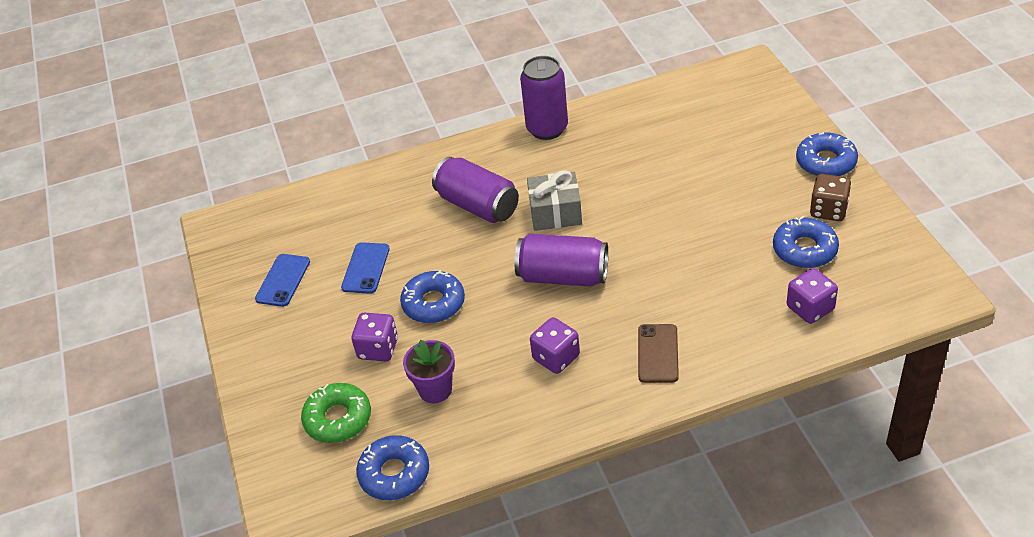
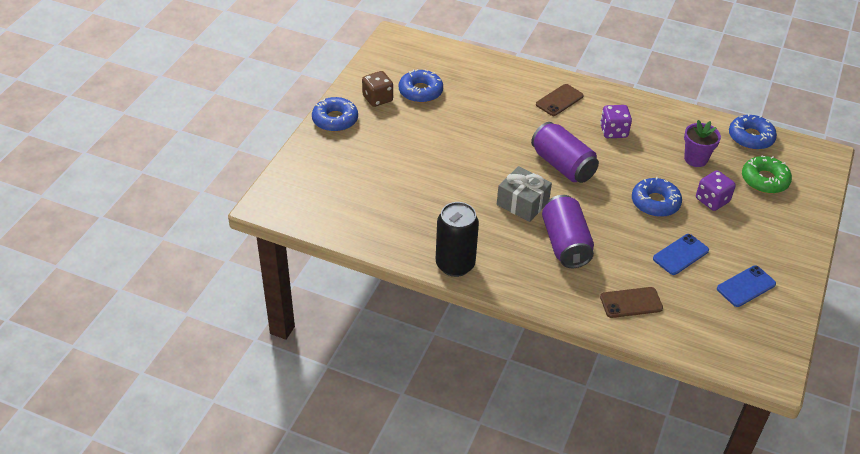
camera: 145 degrees left, 0 degrees up
(375, 198) = (631, 303): none -> brown phone
(547, 129) = (455, 265): purple can -> black can
(810, 308) = (460, 70): purple dice -> none

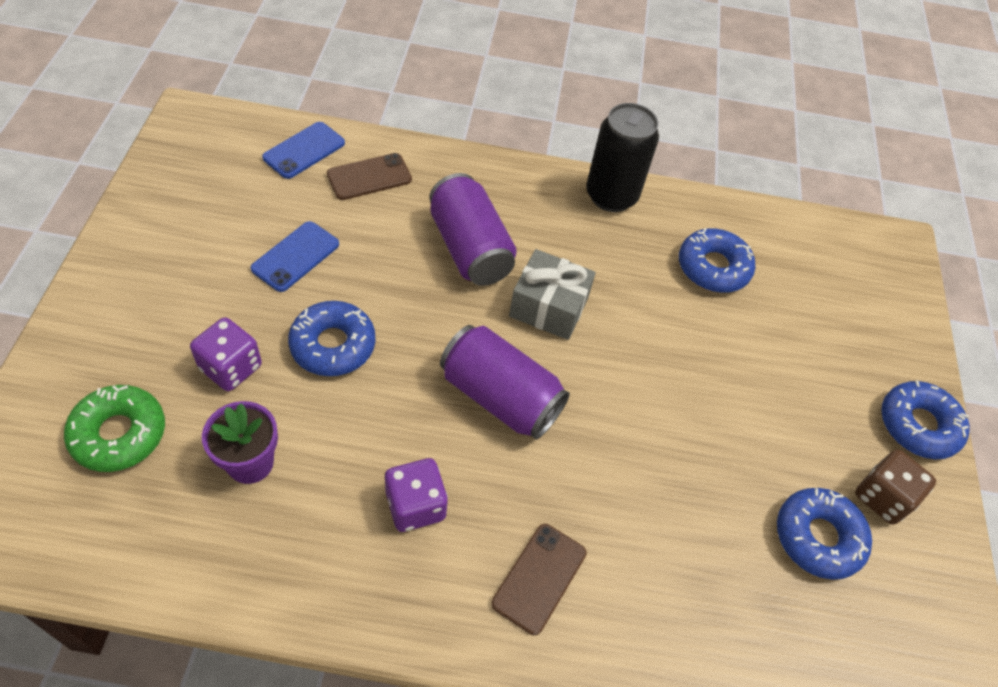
camera: 160 degrees right, 10 degrees up
(746, 286) = (202, 221): blue phone -> blue phone (304, 150)
(750, 137) = (119, 552): blue donut -> blue donut (713, 267)

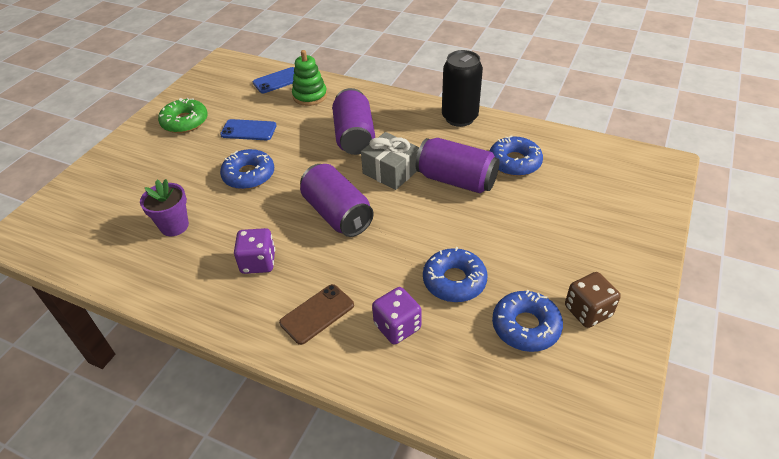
camera: 25 degrees right, 10 degrees down
(119, 434) = (112, 202): green donut -> green donut (185, 122)
(231, 367) = (186, 179): purple dice -> purple dice (397, 326)
(295, 256) = (248, 130): blue phone -> blue phone turned 45 degrees clockwise
(369, 177) = (310, 96): brown phone -> green stacking toy
(646, 310) = (456, 180): none -> purple can
(918, 425) = (636, 272): blue donut -> blue donut (454, 281)

